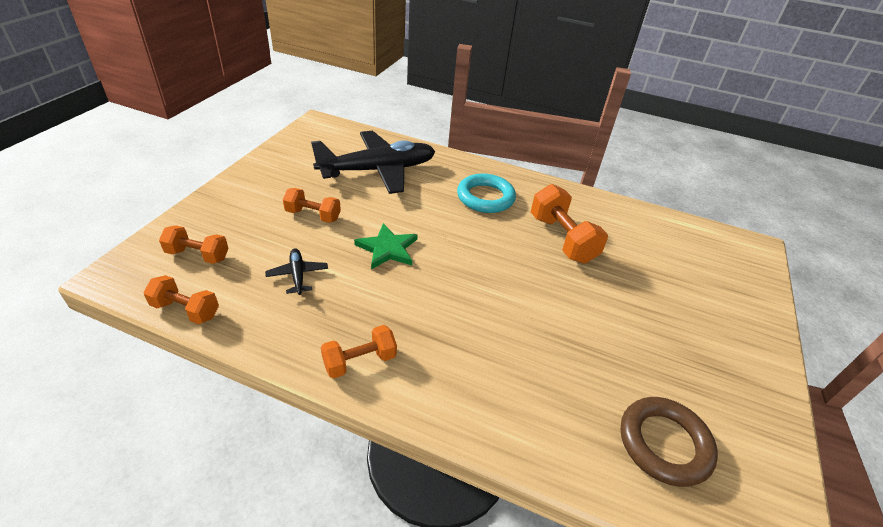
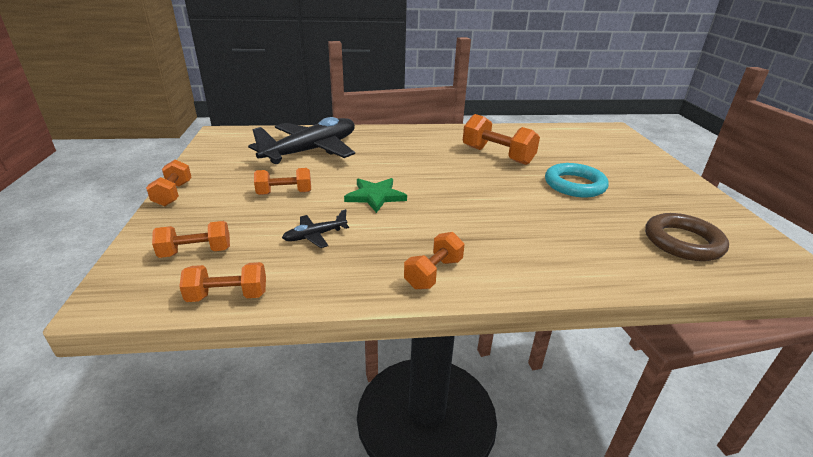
camera: 25 degrees left, 10 degrees down
(228, 185) = (173, 194): none -> orange dumbbell
(297, 275) = (315, 236): black plane -> black plane turned 75 degrees counterclockwise
(485, 197) = (417, 146): turquoise ring -> turquoise ring (574, 185)

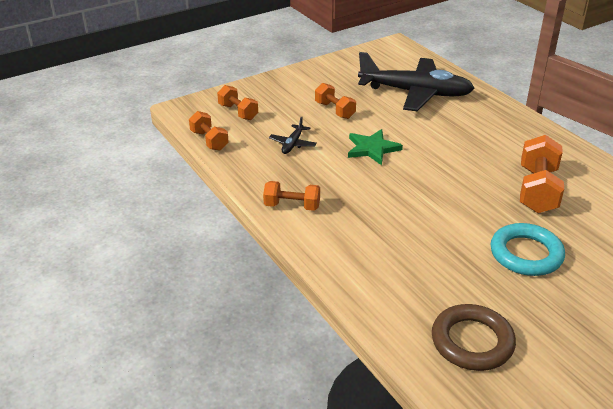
camera: 65 degrees right, 5 degrees up
(173, 194) = (290, 73): orange dumbbell -> none
(315, 236) = (292, 144): black plane -> black plane turned 105 degrees counterclockwise

